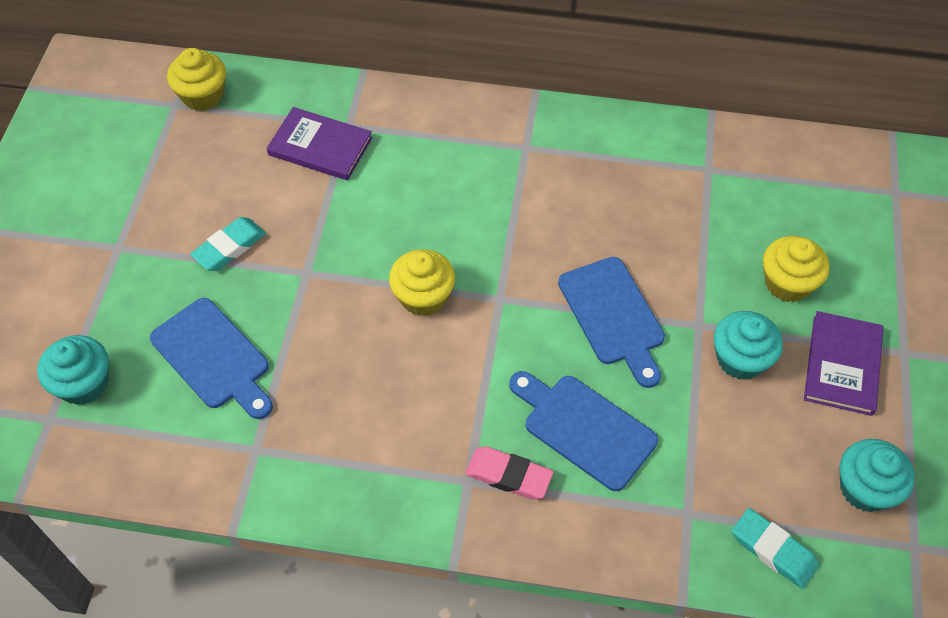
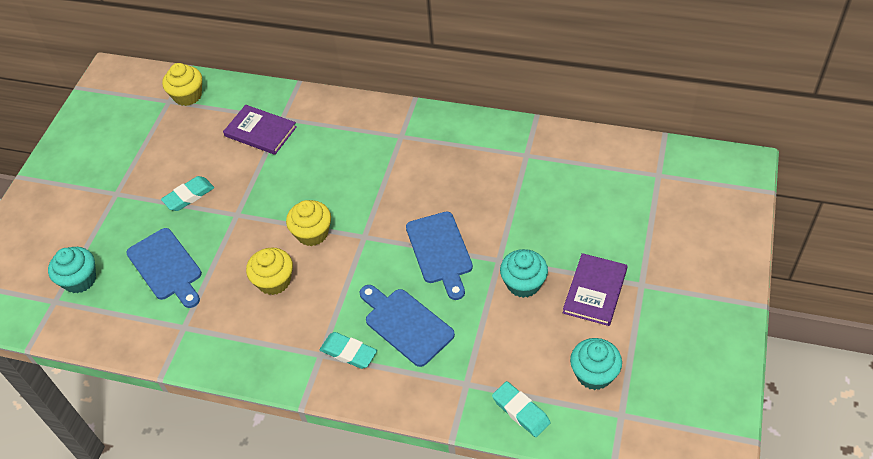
camera: 10 degrees right, 5 degrees down
(509, 475) = (348, 352): pink eraser -> turquoise eraser
(787, 283) = (567, 234): yellow cupcake -> yellow cupcake (274, 281)

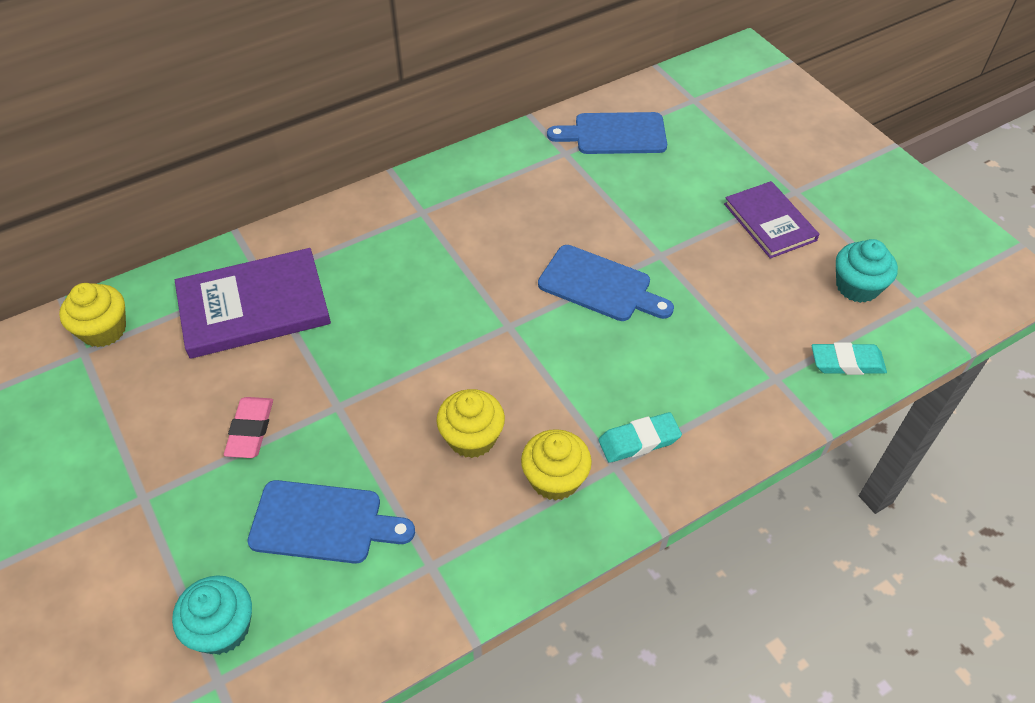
camera: 50 degrees left, 0 degrees up
(189, 196) = (250, 430): turquoise eraser -> pink eraser
(260, 131) = (254, 307): purple book -> purple book, size x1.55
(312, 233) = (450, 362): yellow cupcake -> yellow cupcake (555, 479)
(406, 324) = (656, 372): blue cutting board -> blue cutting board (614, 134)
(523, 283) = (707, 259): turquoise cupcake -> none

